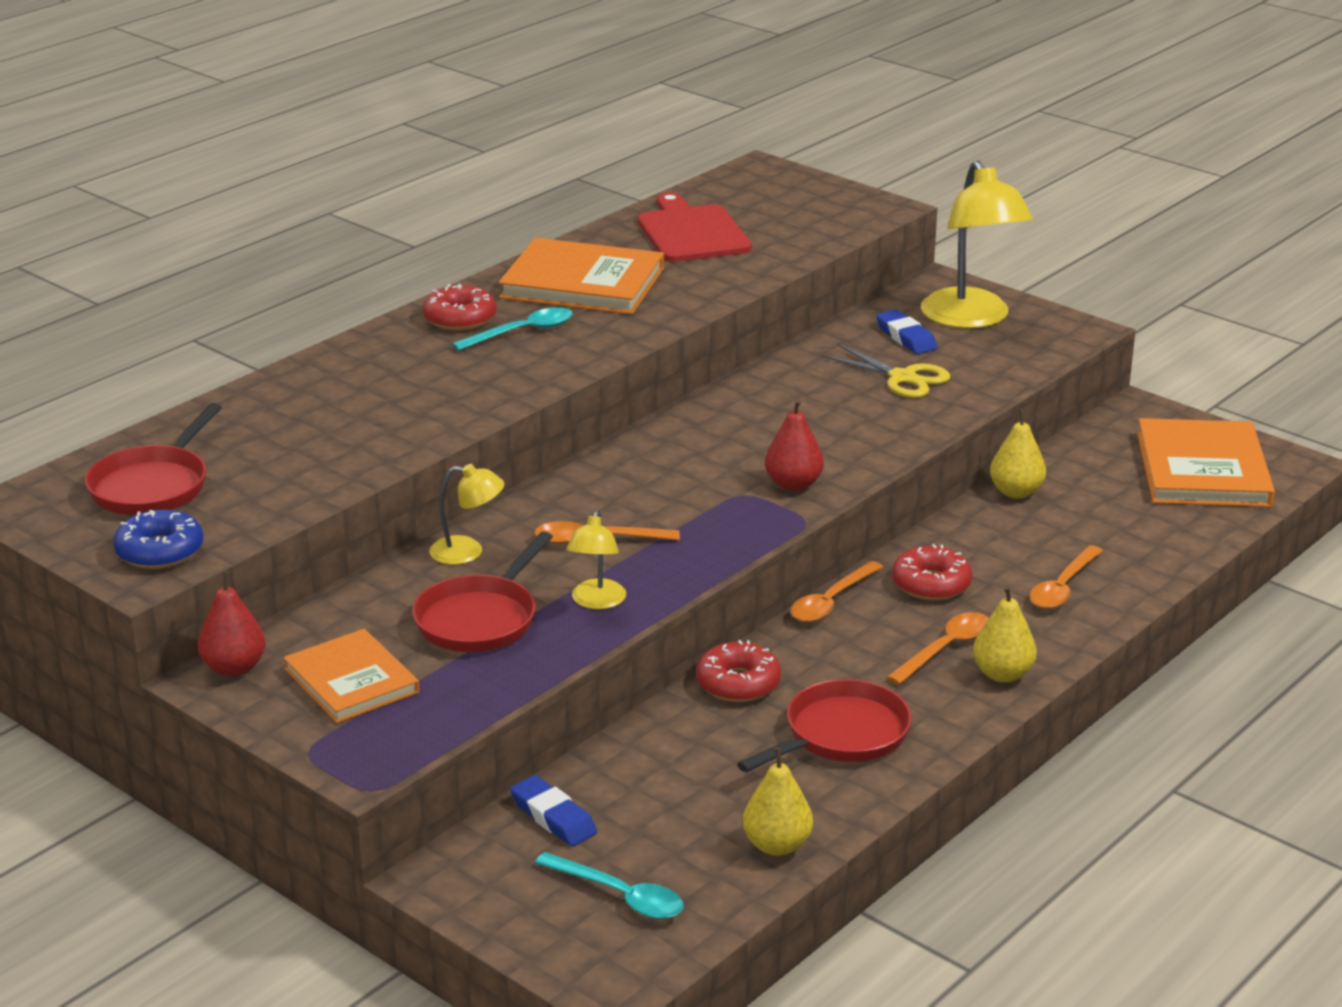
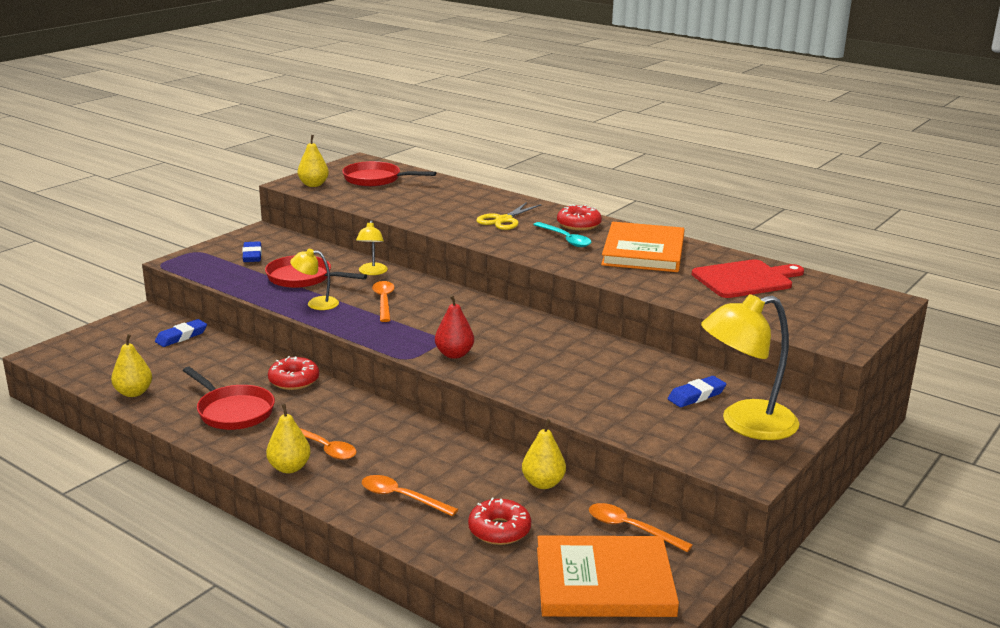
camera: 85 degrees right, 5 degrees down
(160, 551) = (313, 185): blue donut -> yellow pear
(234, 668) = (269, 234): red pear -> none
(351, 681) = (252, 255): orange book -> blue eraser
(619, 896) = (110, 354): turquoise spoon -> none
(831, 601) = (384, 409): orange spoon -> orange spoon (631, 528)
(903, 378) = (624, 393): yellow scissors -> yellow scissors (504, 220)
(931, 584) = (405, 444): red donut -> red donut (499, 530)

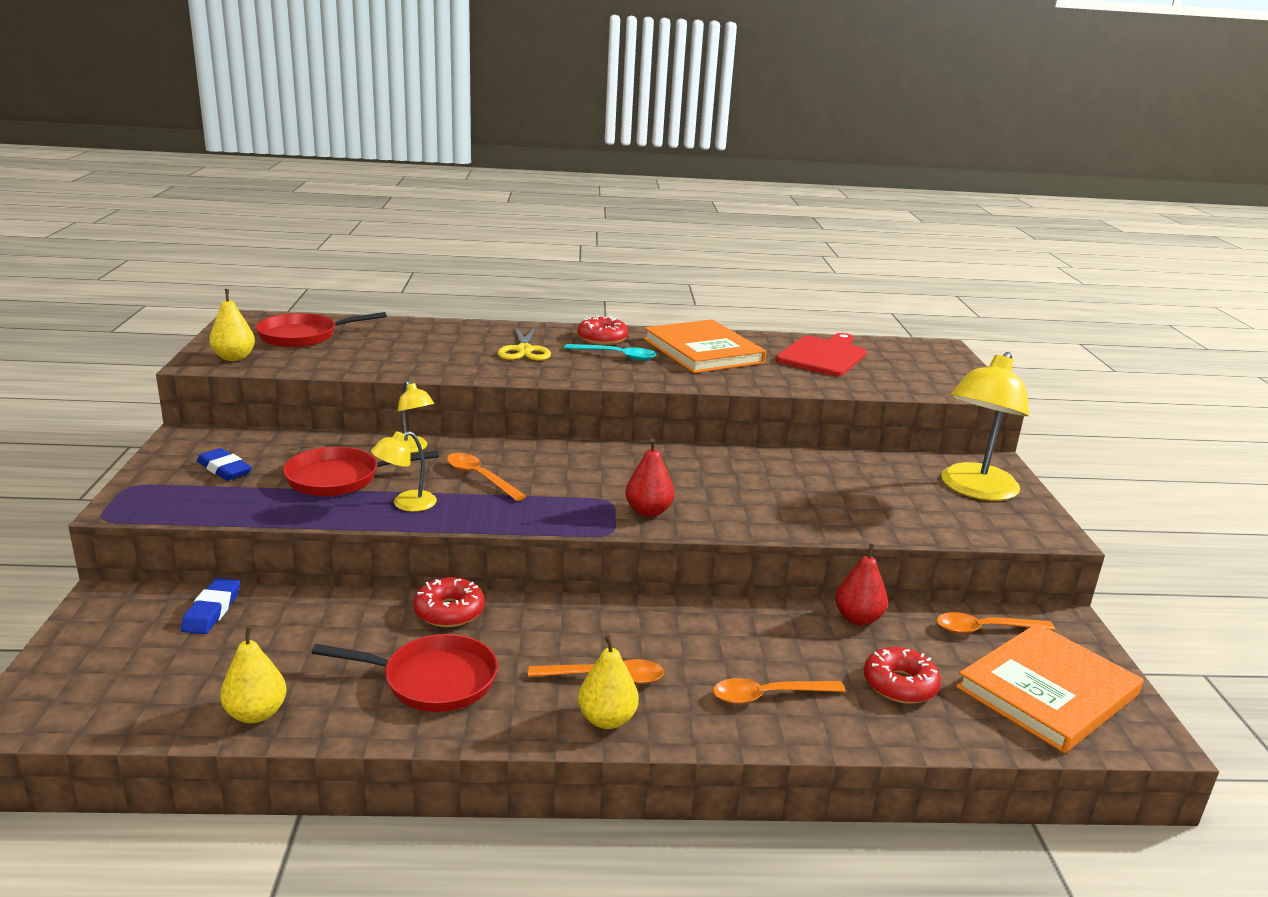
camera: 40 degrees left, 0 degrees up
(543, 483) = (858, 618): yellow pear -> red pear
(696, 396) = (902, 478): blue eraser -> none

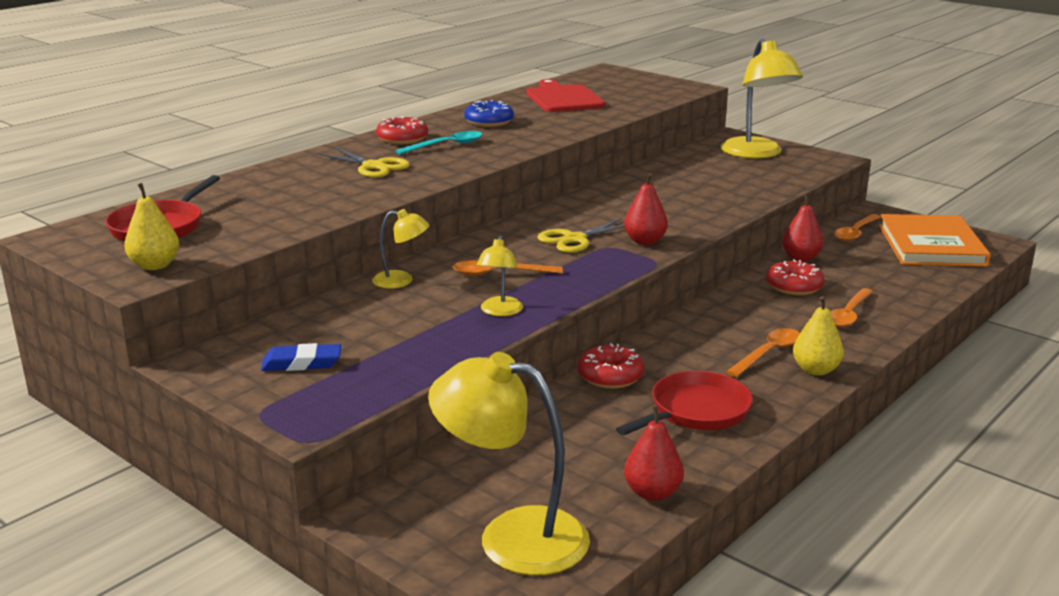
camera: 45 degrees left, 0 degrees up
(126, 672) = (512, 536): none -> yellow lamp
(212, 611) = (464, 471): blue eraser -> none
(256, 714) = (652, 493): yellow pear -> red pear
(339, 478) = (408, 322): red pan -> none
(600, 481) = (575, 239): none -> yellow scissors
(703, 351) = (489, 122): orange book -> blue donut
(899, 685) = (881, 276): red donut -> red donut (794, 286)

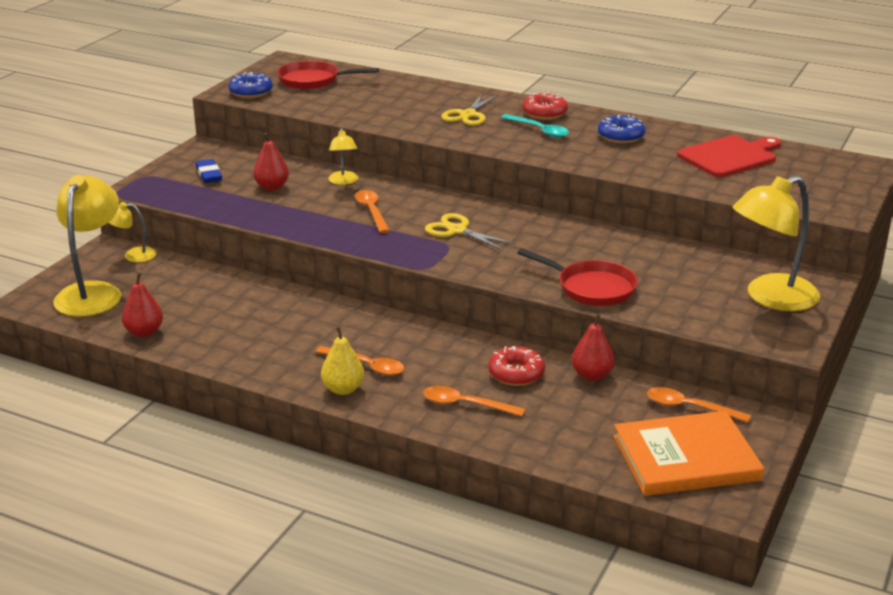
camera: 75 degrees right, 5 degrees up
(155, 265) = (251, 92): yellow pear -> blue donut
(500, 311) = (304, 220): yellow lamp -> yellow lamp (133, 255)
(610, 376) = (302, 302): red donut -> none
(645, 241) = (469, 259): red pear -> red pear (272, 187)
(695, 411) = (257, 340): red pan -> red pan (592, 288)

